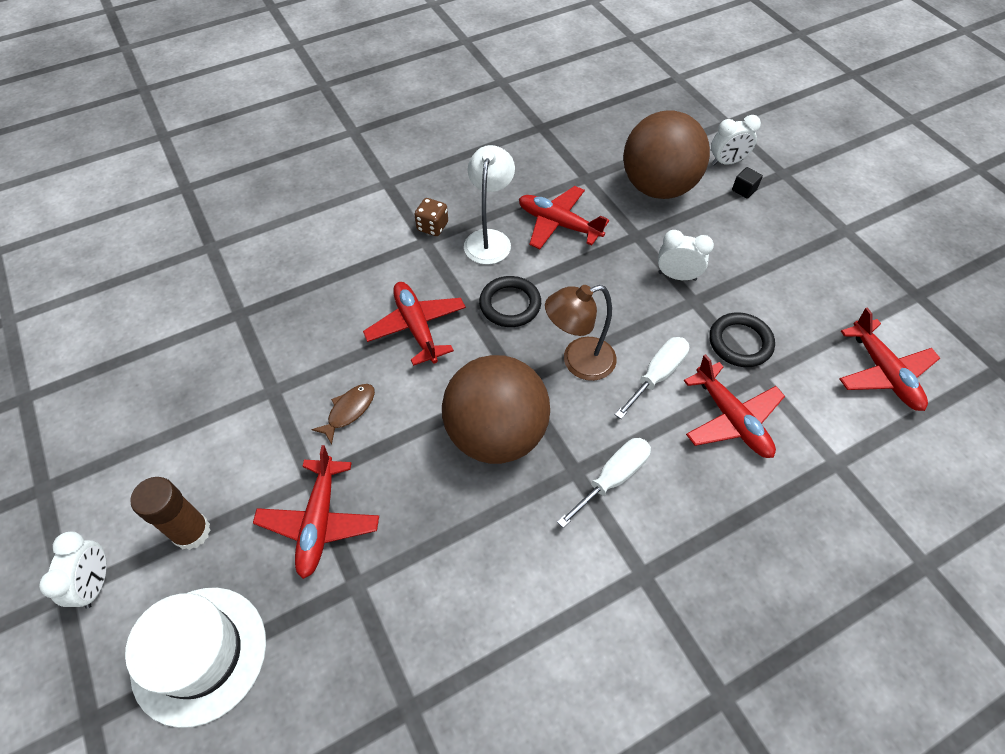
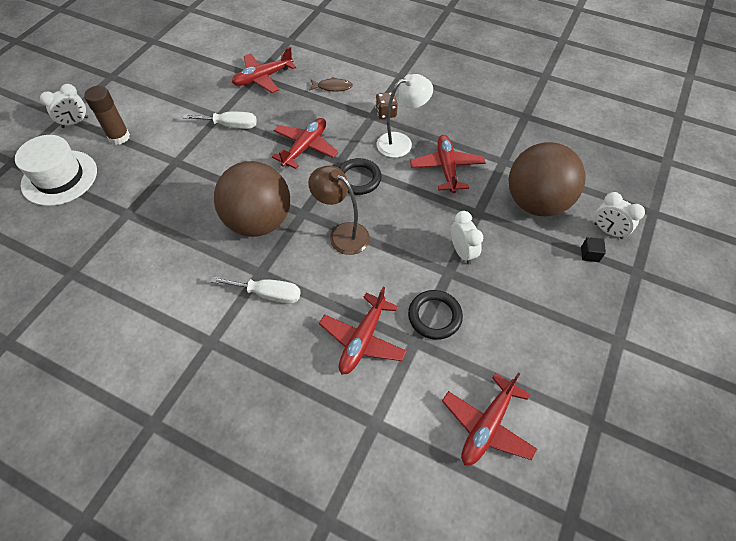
camera: 55 degrees right, 0 degrees up
(319, 522) = (153, 179): red plane -> red plane (263, 78)
(349, 411) = (227, 152): brown fish -> brown fish (332, 87)
(657, 375) = (365, 280): white screwdriver -> white screwdriver (230, 125)

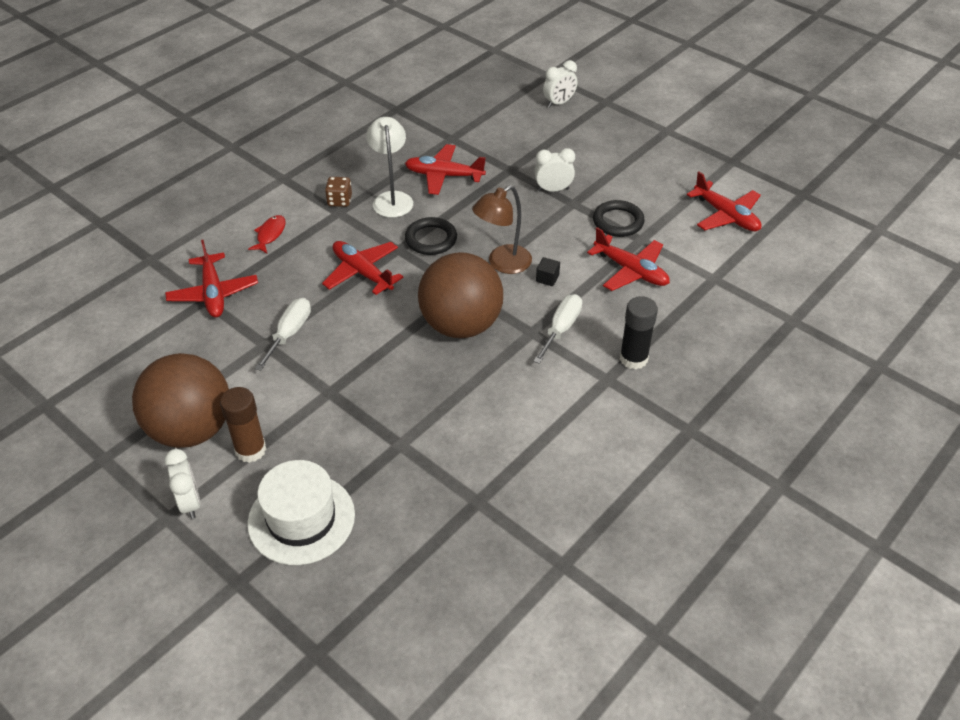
camera: 75 degrees left, 10 degrees down
(239, 360) = (633, 358): none -> black glue stick
(332, 87) = (270, 234): brown fish -> red fish
(536, 203) = (512, 132): brown ball -> brown ball (191, 429)
(589, 254) = (580, 120): black cube -> black cube (547, 278)

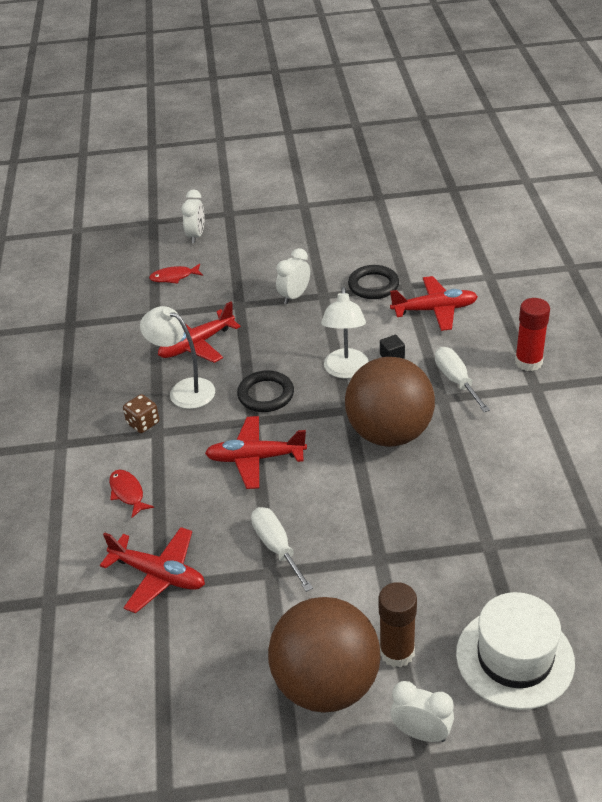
camera: 45 degrees left, 5 degrees down
(500, 122) = (174, 277): none -> red fish
(502, 264) = (346, 371): brown lamp -> white lamp
(633, 358) = (528, 362): black glue stick -> red glue stick
(726, 216) = (432, 233): red plane -> none

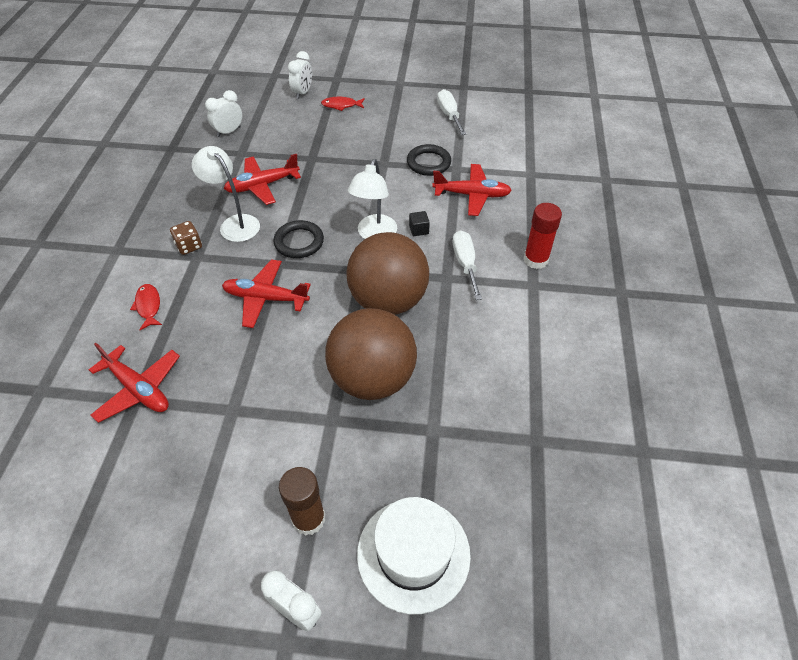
camera: 10 degrees right, 10 degrees up
(174, 277) = (270, 124): red fish -> red fish (341, 105)
(277, 547) = (247, 387): white screwdriver -> white screwdriver (449, 115)
(294, 296) = (359, 159): white clock -> white clock (229, 132)
(326, 684) = (233, 535): brown ball -> brown ball (372, 378)

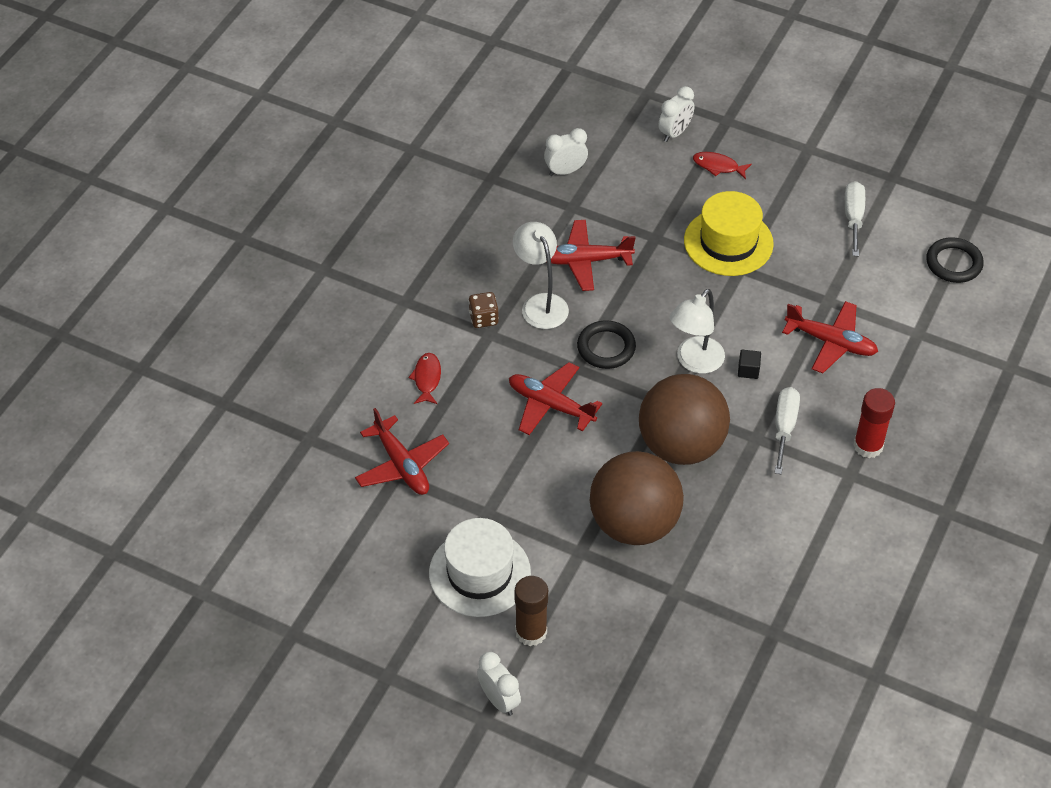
camera: 20 degrees right, 0 degrees up
(367, 149) = (728, 242): none -> yellow hat
(413, 554) = (615, 690): white hat -> white hat (479, 573)
(428, 163) = (796, 283): black ring -> black ring (954, 263)

